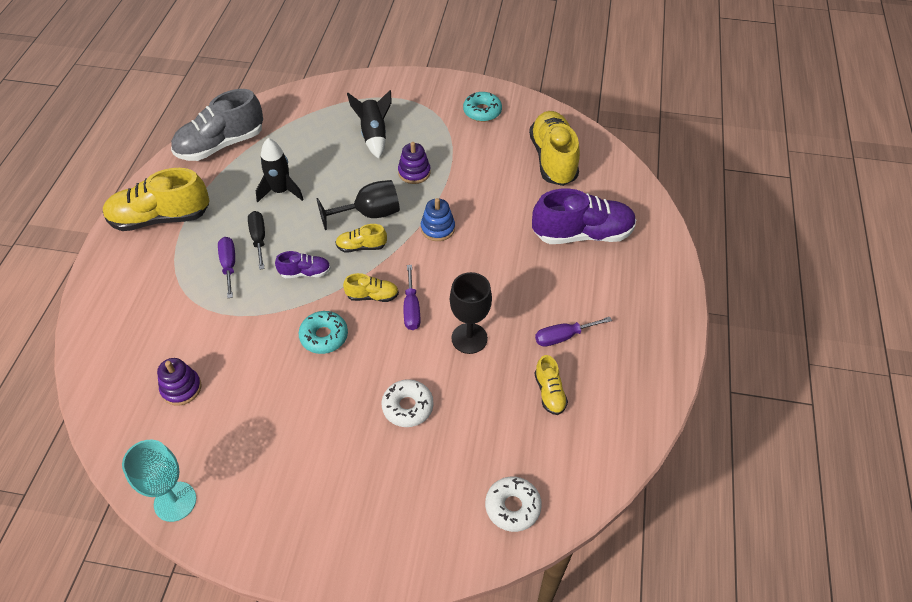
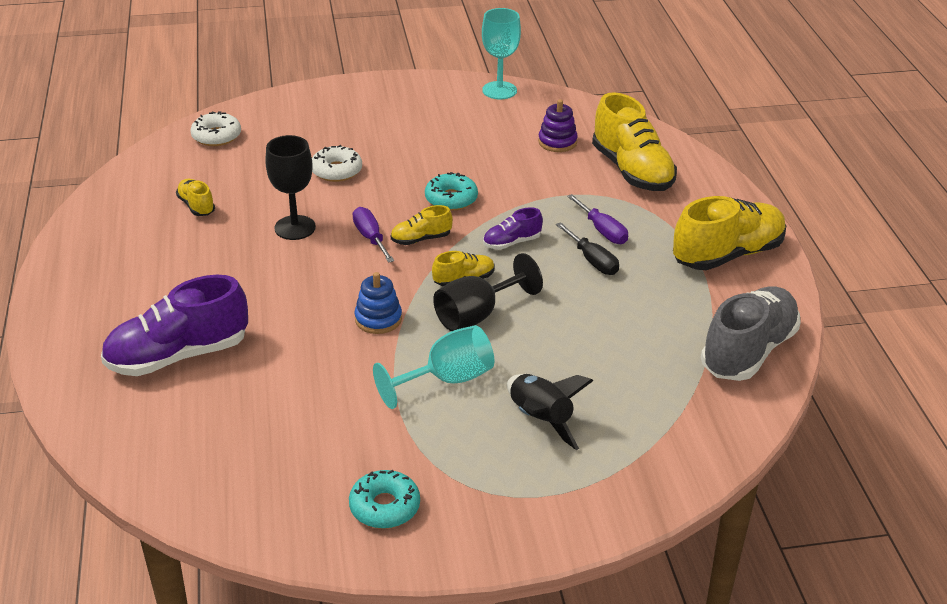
camera: 160 degrees right, 15 degrees down
(281, 191) = (612, 314): black rocket -> none
(414, 172) = (447, 380): purple stacking toy -> turquoise goblet
(553, 159) = (239, 451): yellow shoe -> yellow shoe (632, 171)
(563, 337) = (189, 250): purple screwdriver -> none

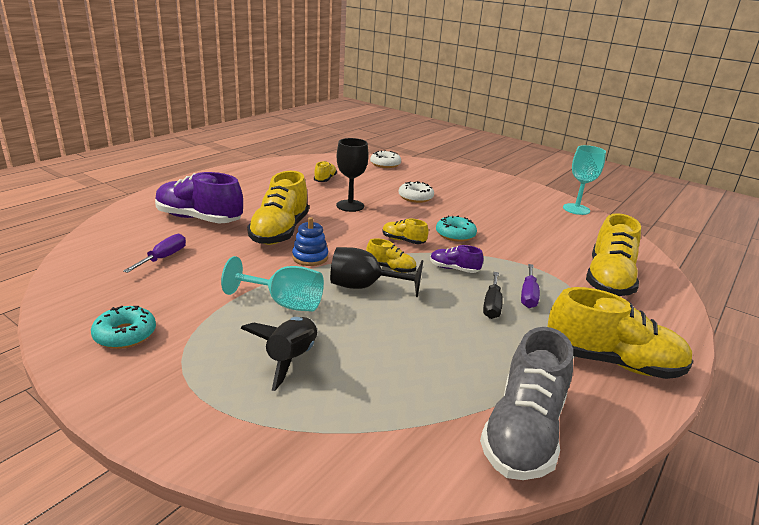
camera: 45 degrees right, 10 degrees down
(293, 311) = (280, 232): none -> yellow shoe
(370, 238) = (378, 227): purple screwdriver -> purple screwdriver (163, 258)
(557, 142) = (575, 244): purple stacking toy -> none
(748, 351) = (523, 432): grey shoe -> grey shoe turned 120 degrees clockwise

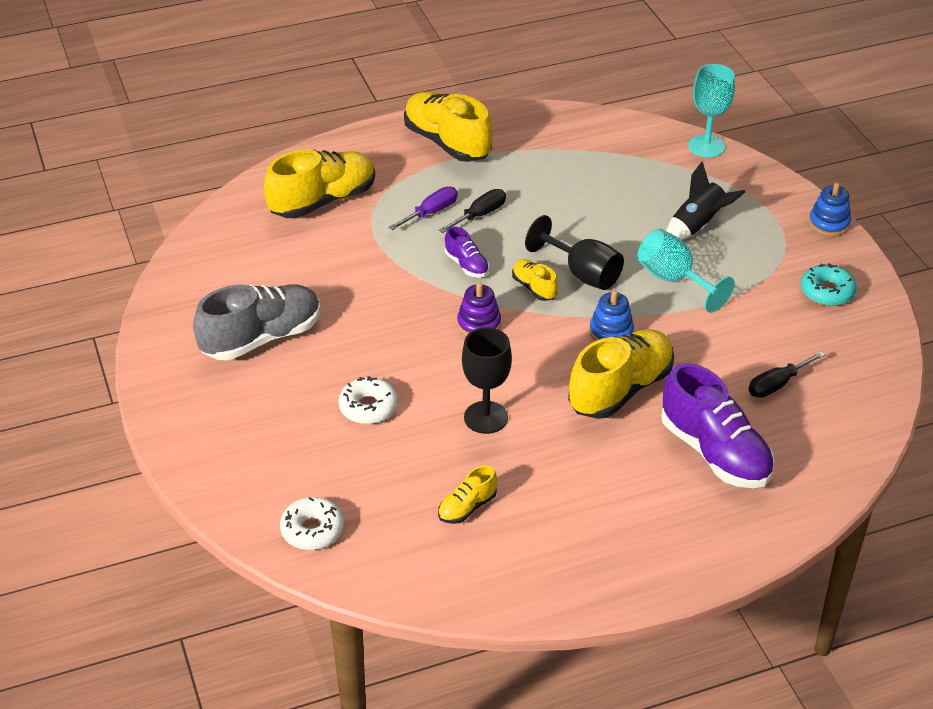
camera: 145 degrees left, 15 degrees up
(128, 416) = (829, 223): none -> blue stacking toy
(163, 258) = (777, 384): purple screwdriver -> black screwdriver
(403, 241) = (479, 324): yellow shoe -> purple stacking toy
(455, 234) = (402, 313): turquoise donut -> none
(523, 432) = (573, 131): grey shoe -> grey shoe (262, 338)
(576, 209) = (168, 306): turquoise goblet -> turquoise goblet (706, 146)

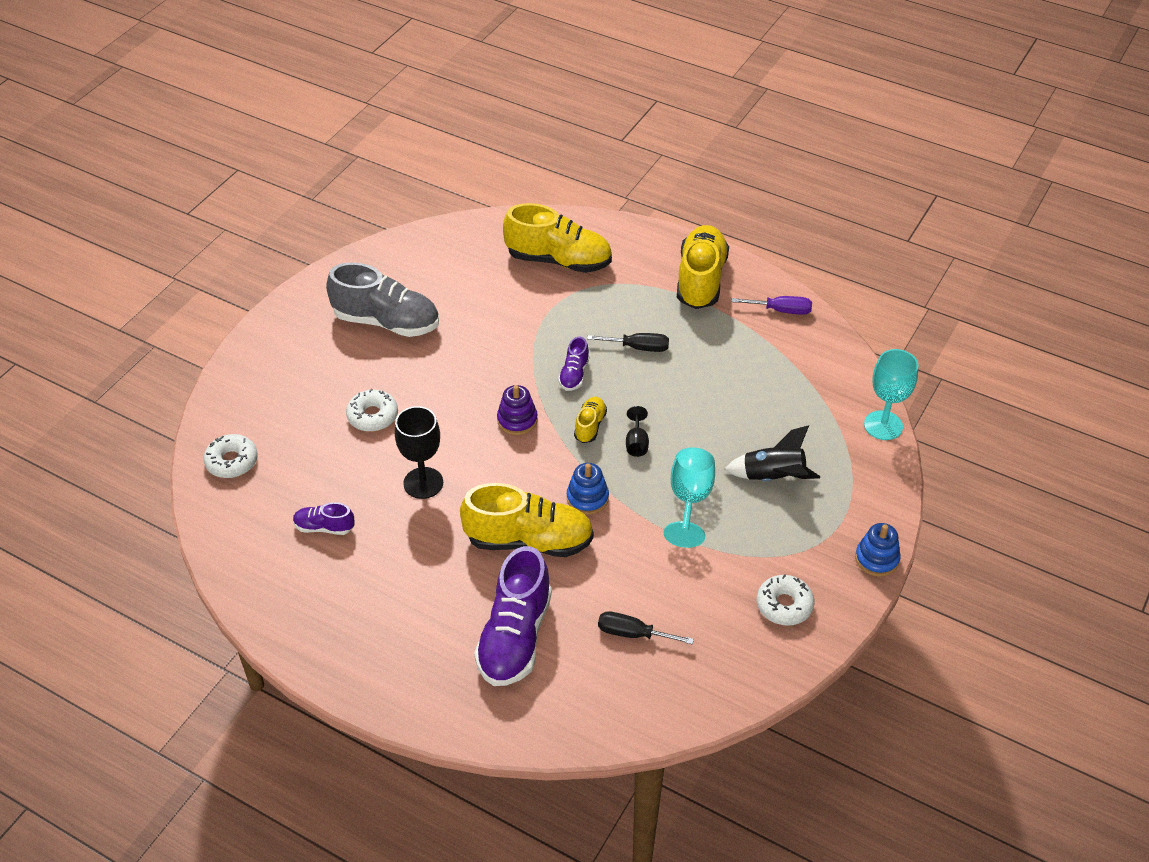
camera: 50 degrees right, 5 degrees up
(431, 212) = (611, 321): purple screwdriver -> purple screwdriver (781, 310)
(467, 507) = (324, 527): yellow shoe -> purple shoe
(582, 273) = (636, 443): black goblet -> black goblet, size x0.54
(827, 292) = (784, 605): turquoise donut -> white donut

